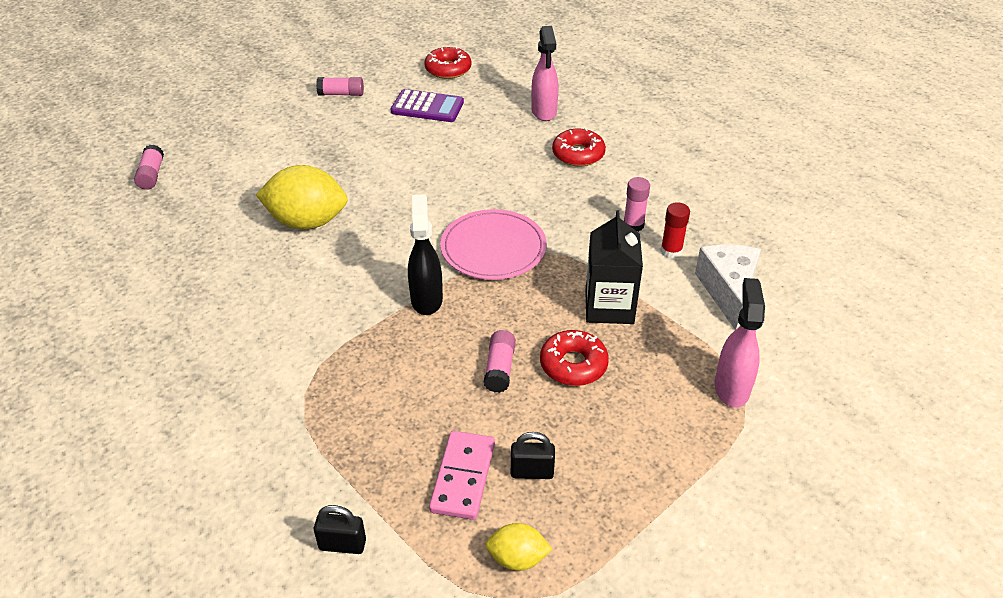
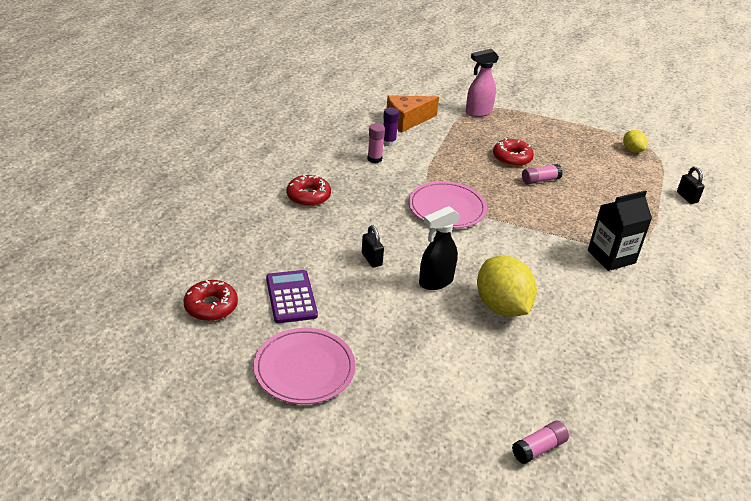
camera: 120 degrees left, 5 degrees down
(341, 94) = (304, 368): pink glue stick -> pink plate
(426, 299) = (518, 221): black spray bottle -> black spray bottle (435, 282)
(463, 477) = (614, 174): pink domino -> none
(532, 472) = (588, 156): black padlock -> black padlock (371, 259)
(544, 112) = (257, 226): pink spray bottle -> none
(609, 307) = (457, 155): black carton -> black carton (611, 256)
(671, 251) = (388, 142): red glue stick -> purple glue stick
(727, 290) = (407, 120): white cheese -> orange cheese

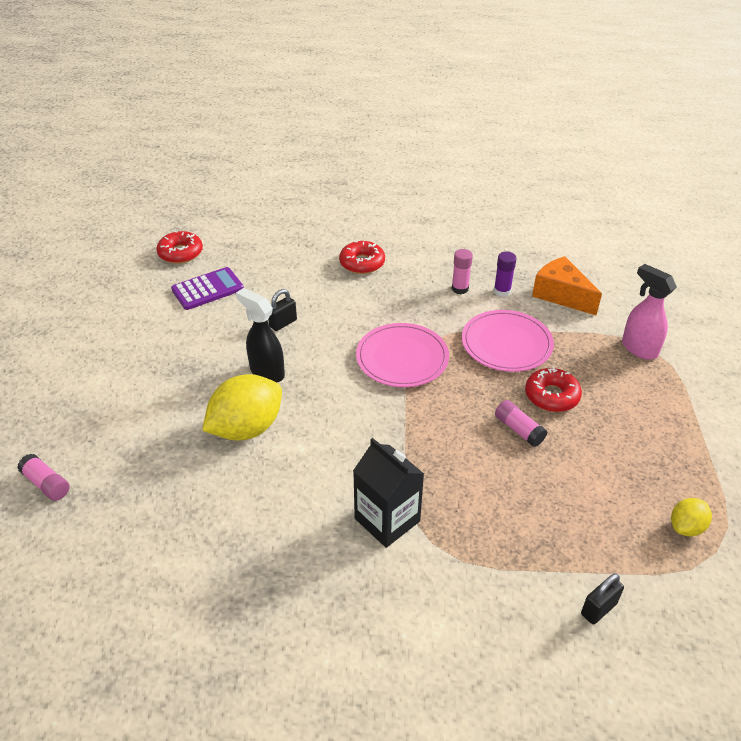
camera: 75 degrees right, 5 degrees up
(304, 368) = (120, 318): pink plate -> pink plate (506, 344)

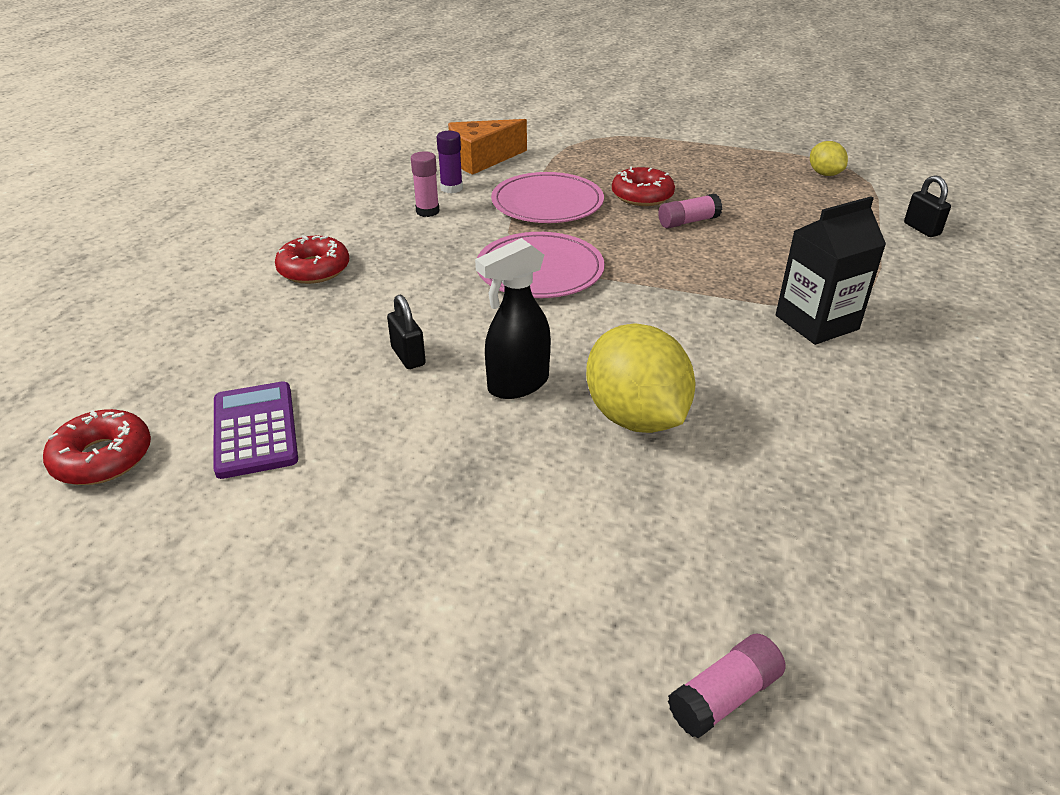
camera: 75 degrees left, 5 degrees down
(638, 348) = (588, 143): pink spray bottle -> none

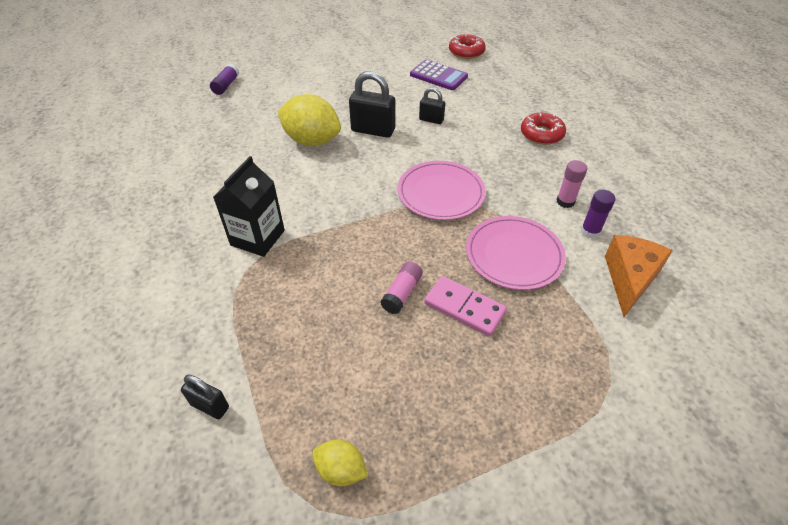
camera: 140 degrees right, 10 degrees up
(517, 385) = (373, 130): black spray bottle -> black padlock
(642, 196) = (464, 307): red donut -> pink domino
(724, 696) = (226, 85): pink glue stick -> purple glue stick

